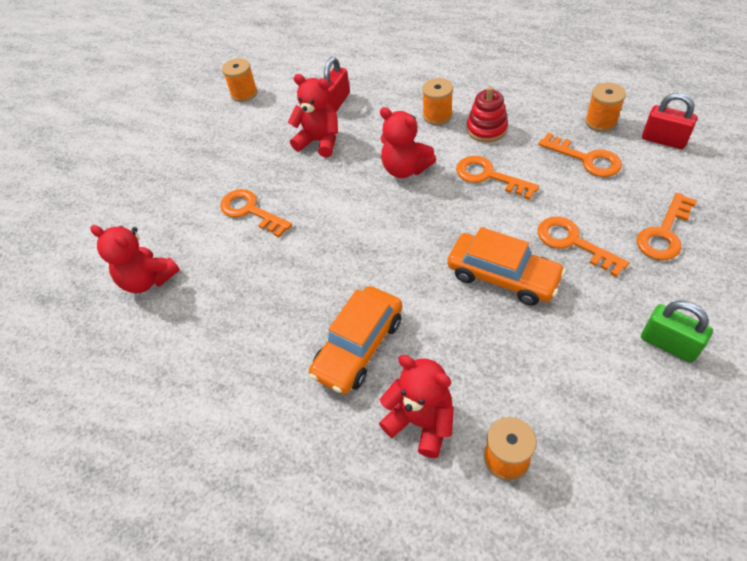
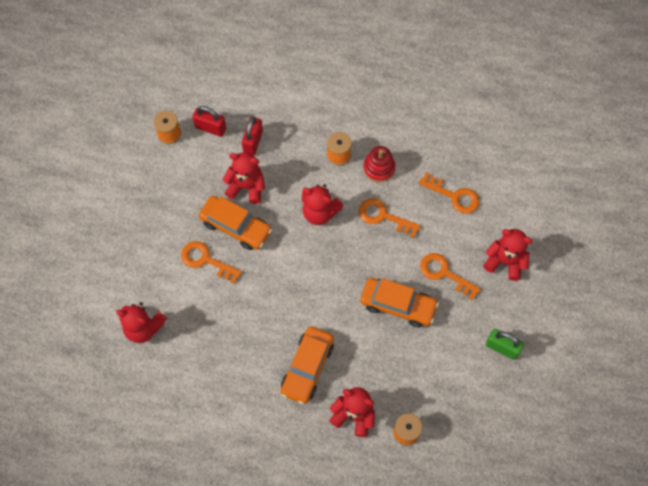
camera: 15 degrees left, 15 degrees up
(297, 179) = (236, 226): none -> orange car
(600, 122) = (465, 157): orange spool -> none
(663, 140) = (510, 174): red padlock -> red padlock (210, 128)
(664, 233) = (505, 261): orange key -> red teddy bear

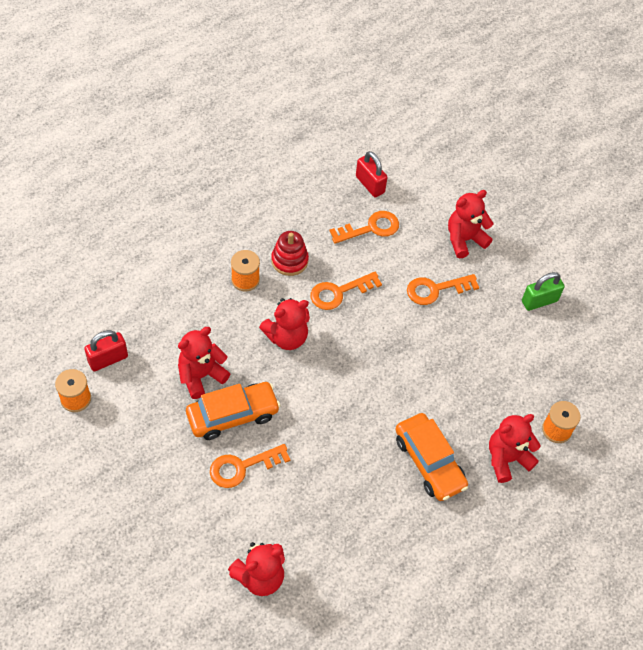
camera: 55 degrees left, 10 degrees down
(253, 142) = (160, 335): red padlock -> red padlock (370, 184)
(398, 305) = (433, 345): orange car -> none

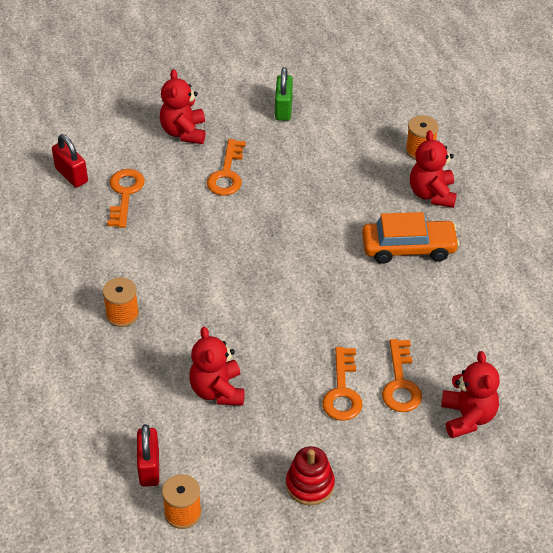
camera: 60 degrees left, 10 degrees down
(233, 415) = (279, 379): orange car -> none
(286, 337) = (213, 305): red teddy bear -> none
(289, 260) = (122, 270): red stacking toy -> red stacking toy (310, 485)
(339, 292) = (185, 245): orange key -> orange key (400, 383)
(370, 184) = (71, 175): red padlock -> red padlock turned 60 degrees clockwise

